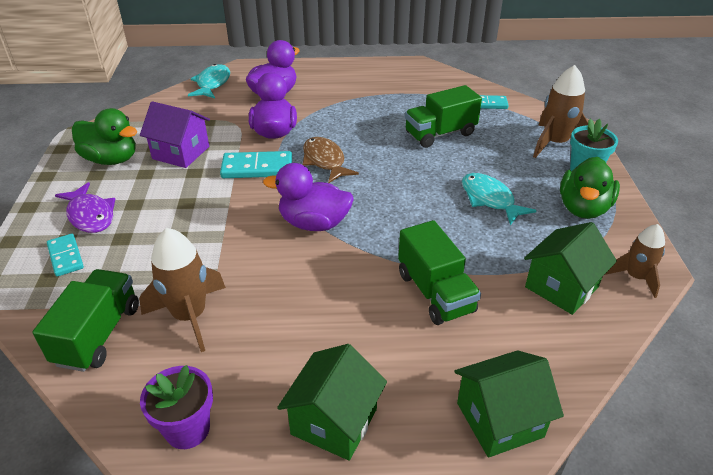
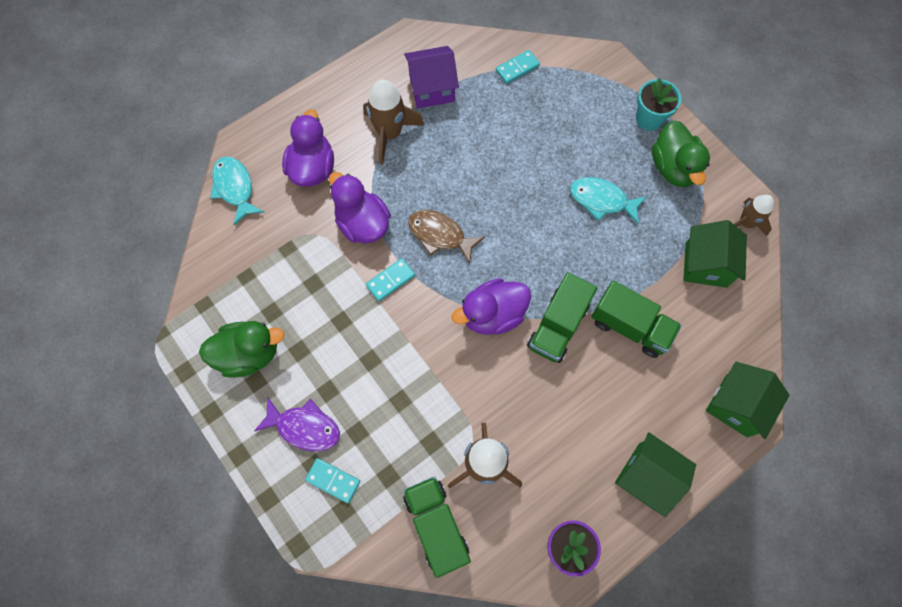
camera: 35 degrees left, 30 degrees up
(181, 152) = (304, 304): purple house -> purple house (431, 88)
(257, 168) = (390, 280): turquoise domino -> turquoise domino, size x0.65
(334, 421) = (646, 476): green house -> green house turned 45 degrees counterclockwise
(440, 134) = (507, 137): green truck -> green truck (557, 326)
(555, 143) = (607, 95): brown rocket -> brown rocket (390, 133)

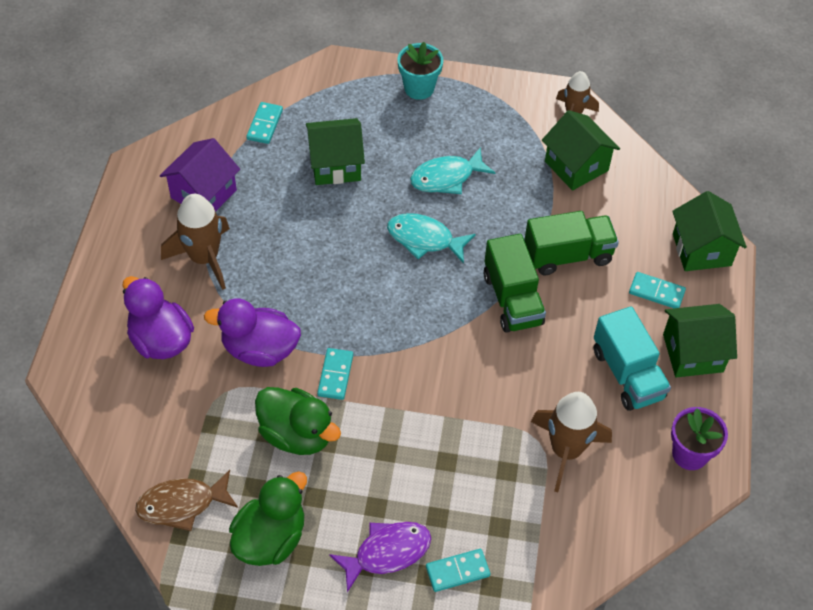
camera: 45 degrees left, 15 degrees down
(235, 188) = (101, 414): turquoise fish -> turquoise fish (424, 239)
(436, 525) = (578, 528): green truck -> none
(440, 235) = (340, 306): brown fish -> brown fish (182, 504)
(492, 315) = (451, 333): purple duck -> none
(535, 132) = (335, 165): none -> green house
(583, 449) = (627, 374): none -> turquoise truck
(667, 408) = (656, 292): none -> turquoise domino
(673, 168) = (477, 112): green duck -> green duck (297, 434)

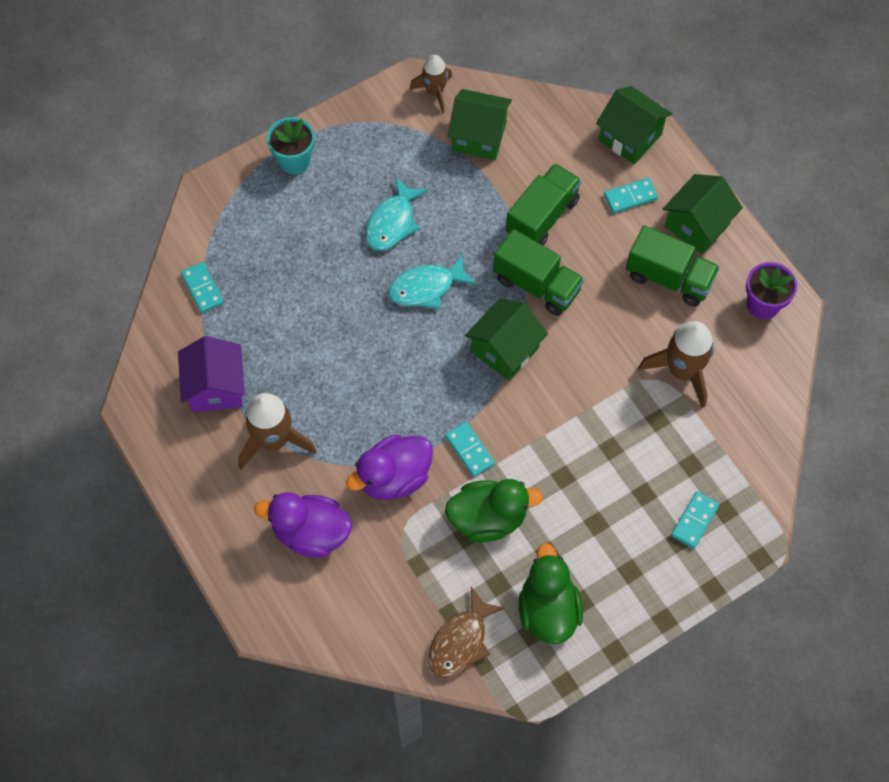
camera: 40 degrees left, 10 degrees up
(335, 165) = (296, 279): green house -> green house (505, 350)
(387, 553) = (636, 549): purple fish -> none
(627, 374) = (669, 278): turquoise truck -> green truck

